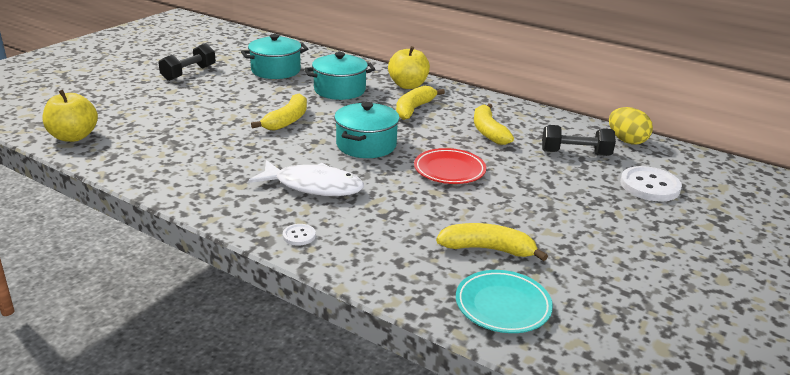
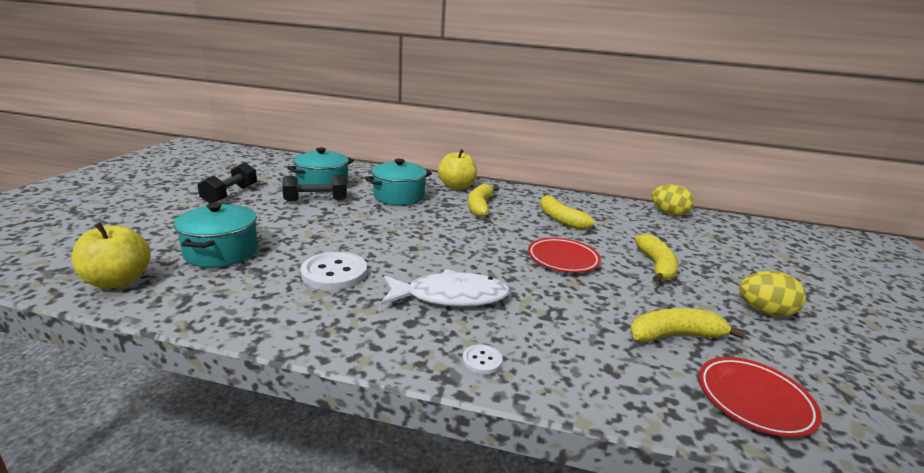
camera: 20 degrees left, 5 degrees down
(287, 120) = (369, 230): yellow banana -> yellow banana (656, 266)
(366, 145) = (466, 245): turquoise pot -> turquoise pot (221, 252)
(502, 306) = (754, 400): turquoise plate -> red plate
(575, 153) = (645, 229): black dumbbell -> black dumbbell (316, 200)
(609, 247) = (764, 312): none -> yellow egg
(649, 186) = (727, 249): white button -> white button (334, 273)

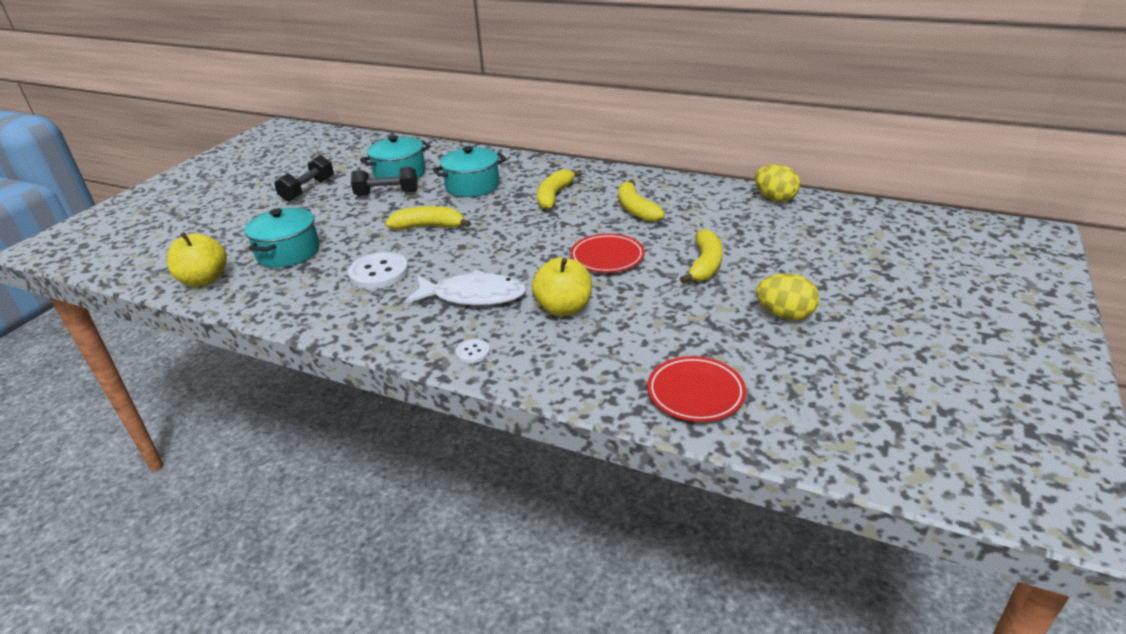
camera: 15 degrees right, 10 degrees up
(456, 186) = (541, 170): yellow apple -> yellow apple (563, 308)
(674, 335) = (666, 336): yellow banana -> yellow banana (429, 226)

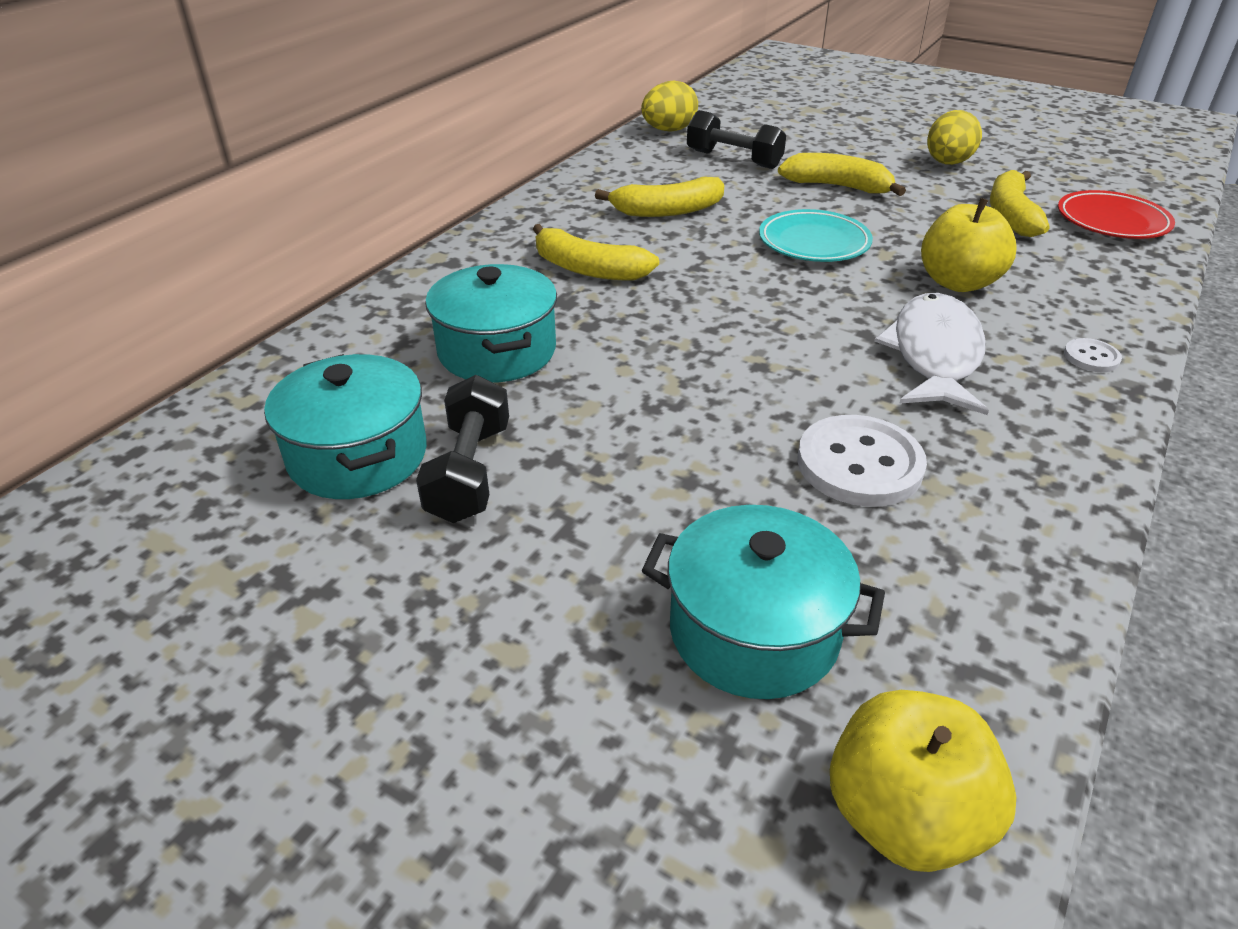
camera: 85 degrees left, 5 degrees up
(308, 190) = (353, 640): black dumbbell -> black dumbbell (733, 159)
(429, 226) = (669, 404): yellow banana -> yellow banana (1011, 215)
(607, 257) = (814, 243): red plate -> turquoise plate

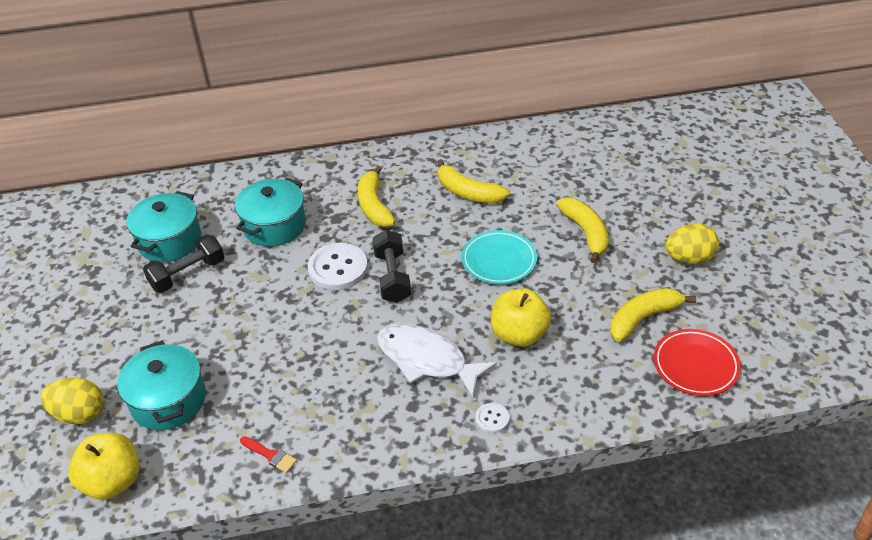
camera: 50 degrees right, 5 degrees up
(668, 130) = (573, 132): yellow egg -> yellow egg (79, 414)
(733, 159) = (567, 177): black dumbbell -> black dumbbell (392, 277)
(859, 464) = (303, 378): white button -> white button (338, 268)
(934, 355) = (427, 360): white fish -> white fish turned 120 degrees counterclockwise
(1004, 569) = (270, 455): none -> red brush

